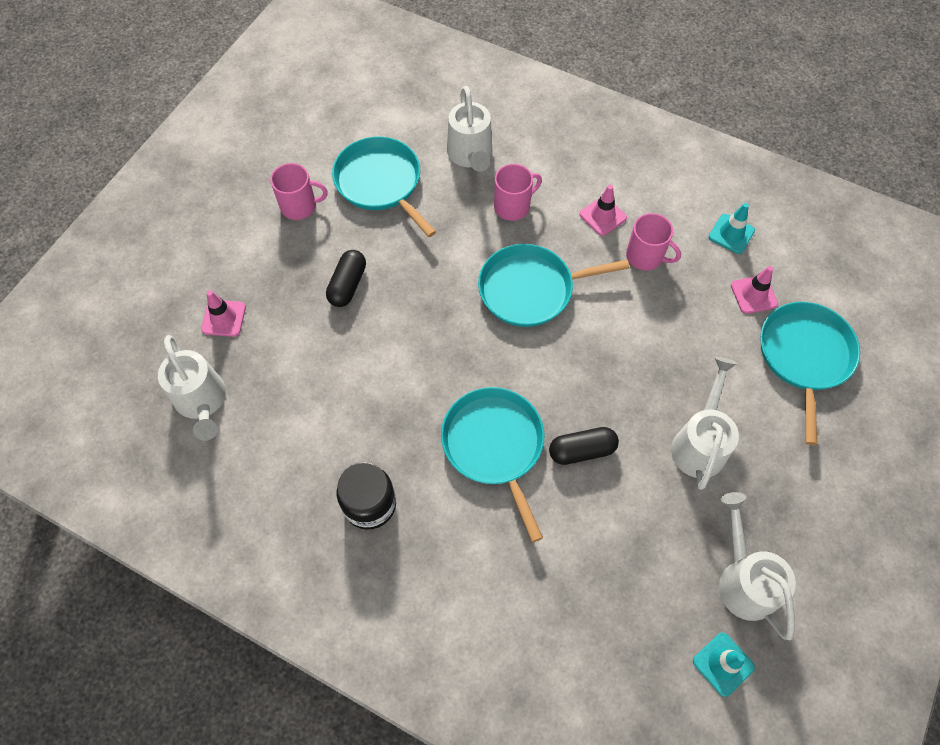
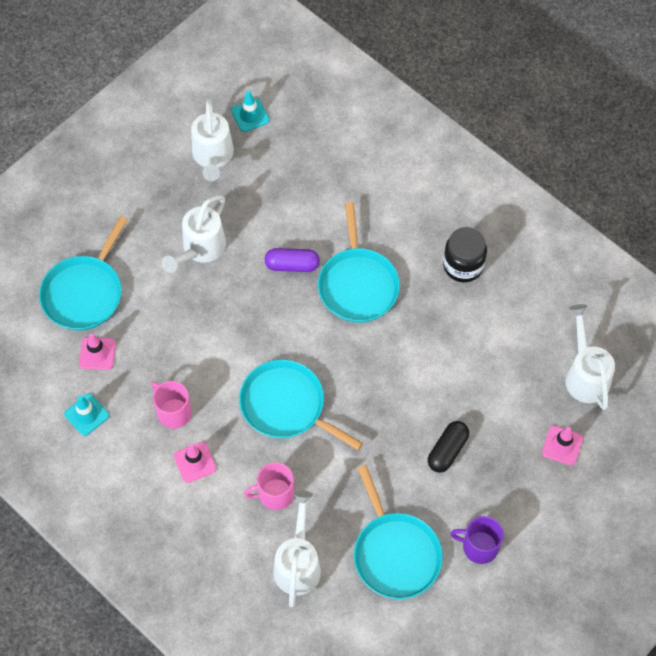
camera: 165 degrees left, 0 degrees up
(299, 206) = (479, 546): pink mug -> purple mug
(531, 289) = (286, 406): turquoise pan -> turquoise pan turned 150 degrees counterclockwise
(582, 450) = (292, 265): black capsule -> purple capsule

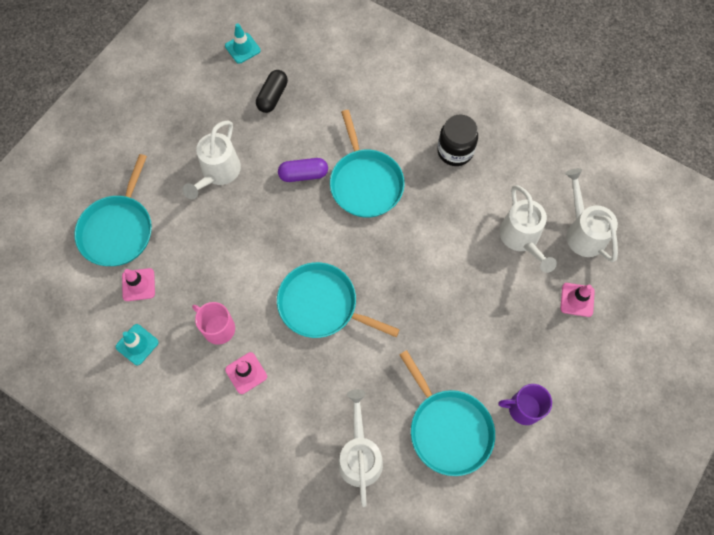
camera: 10 degrees left, 5 degrees up
(213, 157) = (216, 89): white watering can -> white watering can (521, 239)
(275, 494) = (326, 391): pink mug -> none
(447, 450) = (476, 322): black capsule -> black capsule (272, 96)

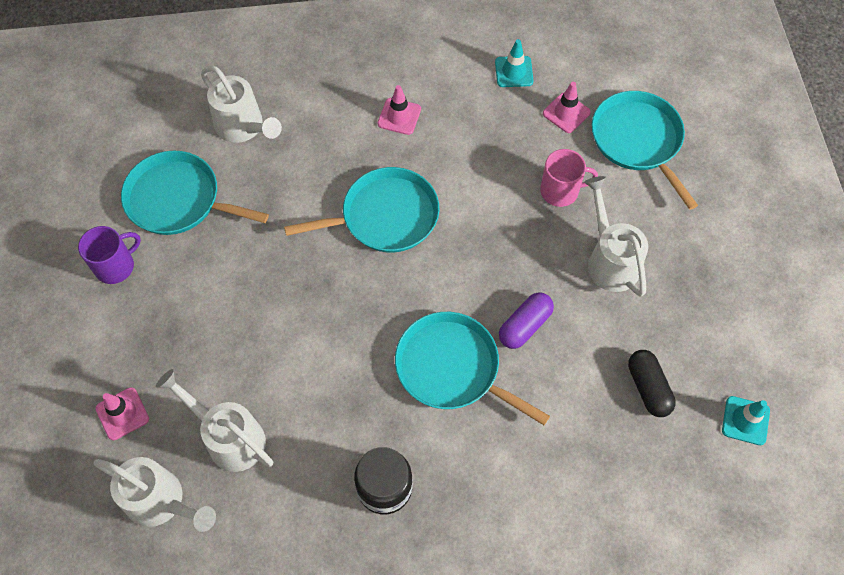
camera: 140 degrees right, 5 degrees down
(218, 328) = (459, 131): pink mug -> pink mug (560, 191)

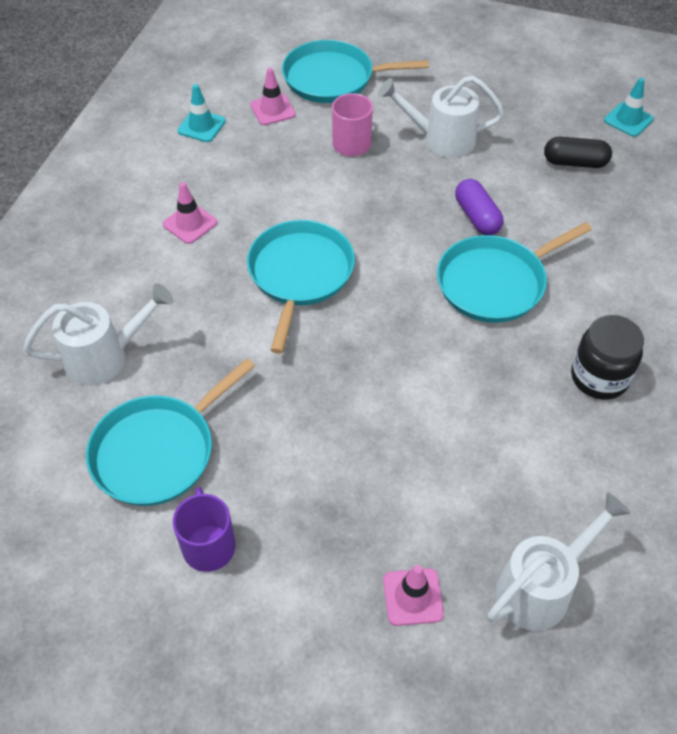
camera: 65 degrees left, 10 degrees down
(229, 437) = (489, 495): white watering can -> none

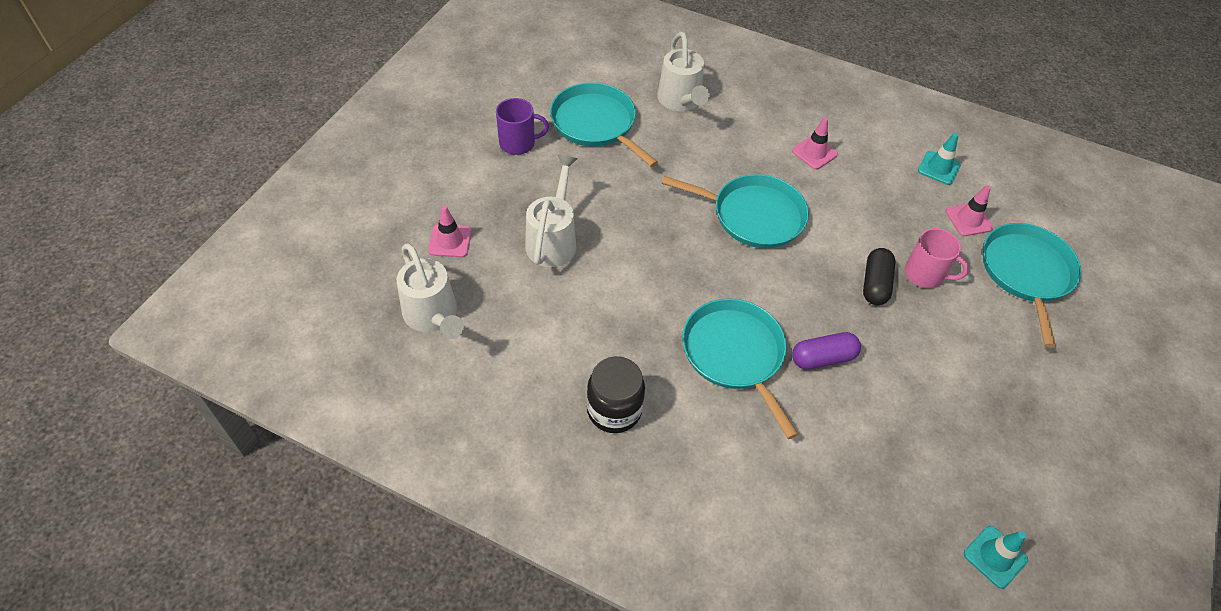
camera: 95 degrees right, 0 degrees up
(440, 139) = (938, 350): white watering can -> white watering can (553, 239)
(575, 162) = (910, 472): black capsule -> black capsule (875, 284)

